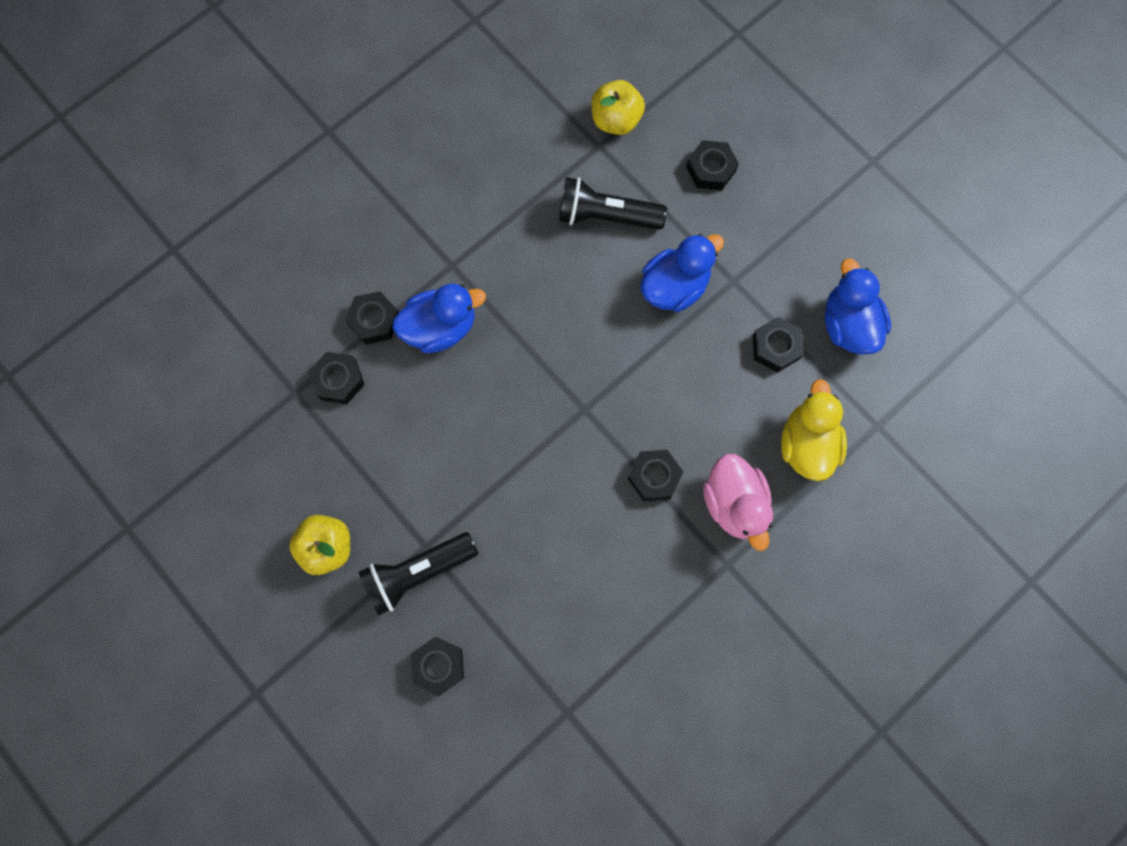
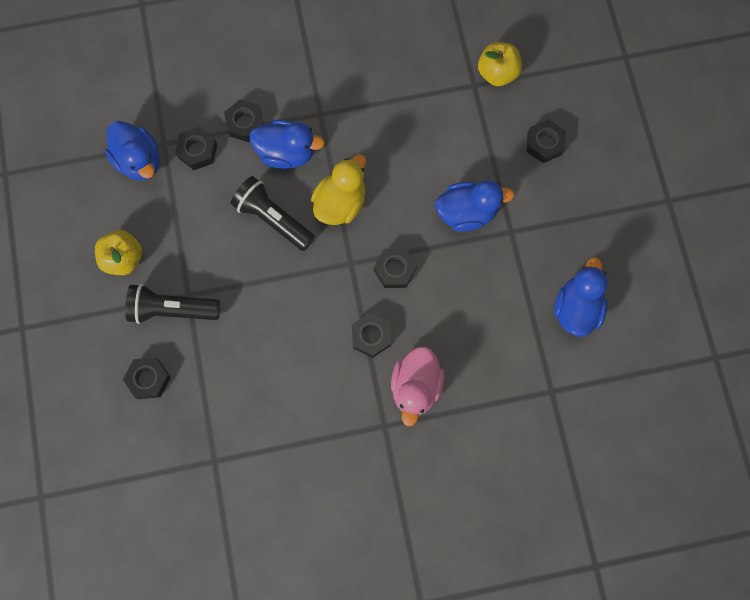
camera: 30 degrees right, 0 degrees up
(278, 427) = (139, 161): none -> blue duck
(606, 216) = (448, 137): black flashlight -> black flashlight (273, 219)
(775, 347) = (513, 295): black nut -> black nut (395, 270)
(807, 444) = (493, 375): yellow duck -> yellow duck (340, 203)

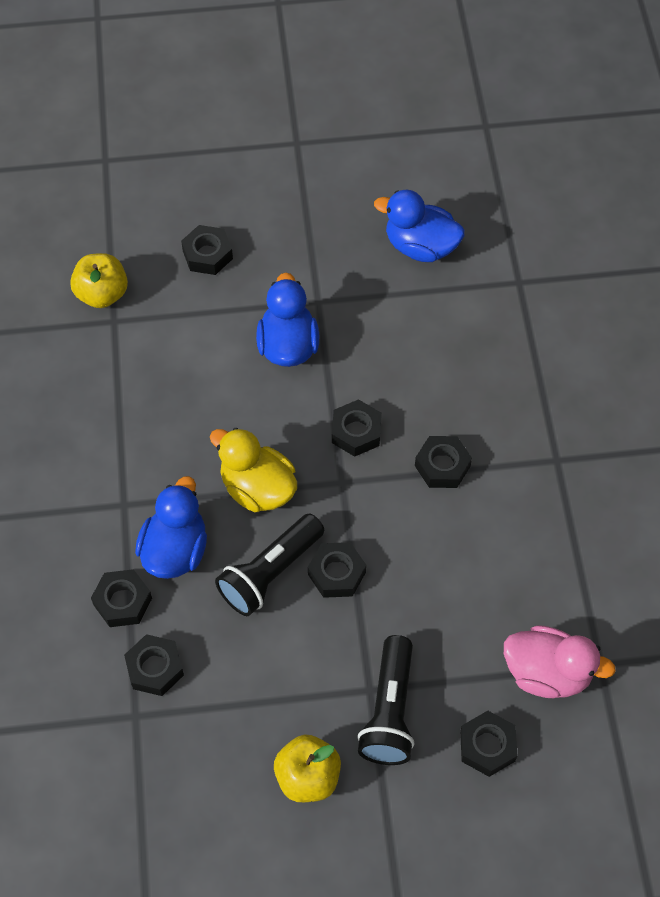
camera: 85 degrees left, 15 degrees down
(139, 161) = (158, 751): blue duck -> none
(275, 265) = (336, 573): none -> black nut
(415, 387) = (509, 421): pink duck -> pink duck (547, 673)

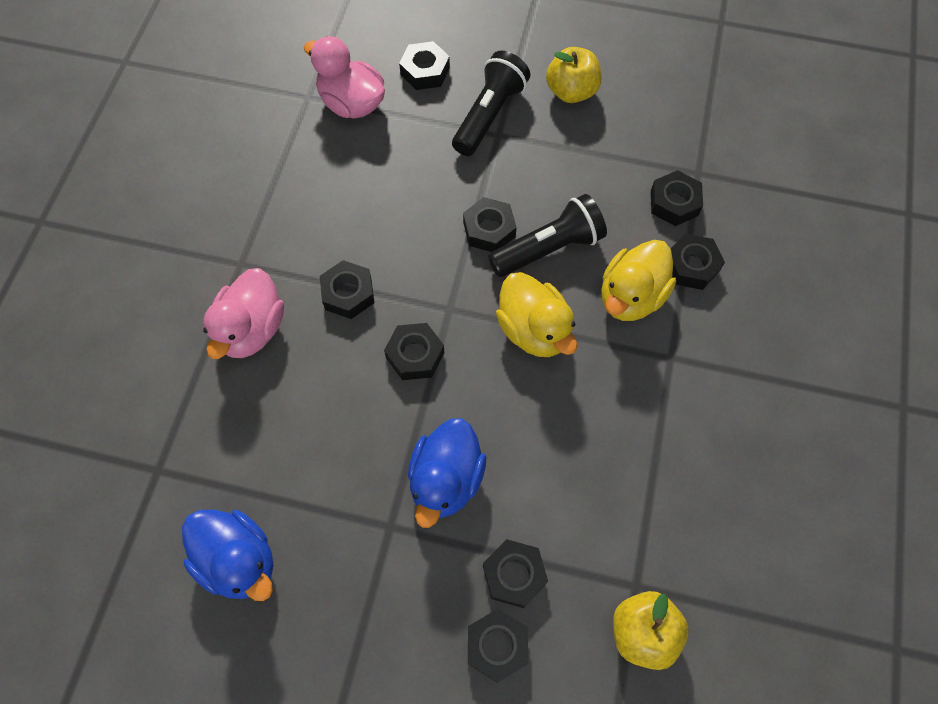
camera: 160 degrees left, 5 degrees up
(175, 550) = (631, 296): blue duck -> yellow duck
(210, 300) = (514, 575): none -> black nut
(510, 407) = (252, 329): none -> pink duck

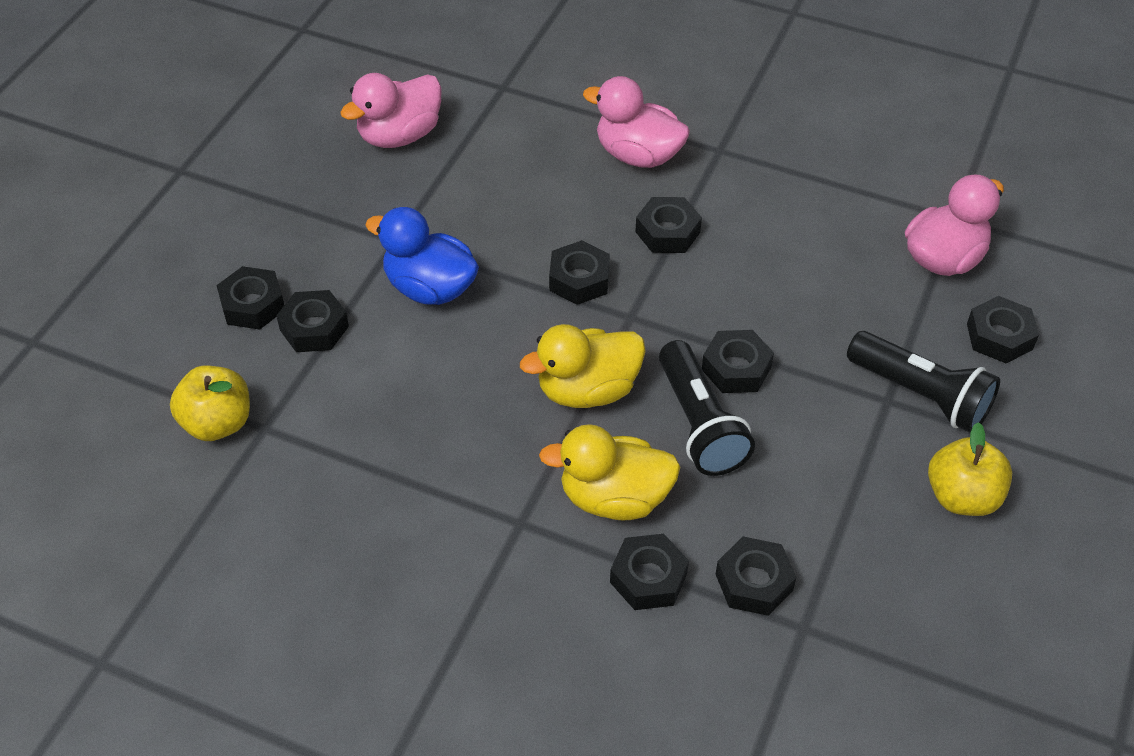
camera: 100 degrees right, 15 degrees down
(239, 560) = (399, 135): blue duck -> pink duck
(631, 296) = (614, 498): yellow duck -> yellow duck turned 45 degrees counterclockwise

